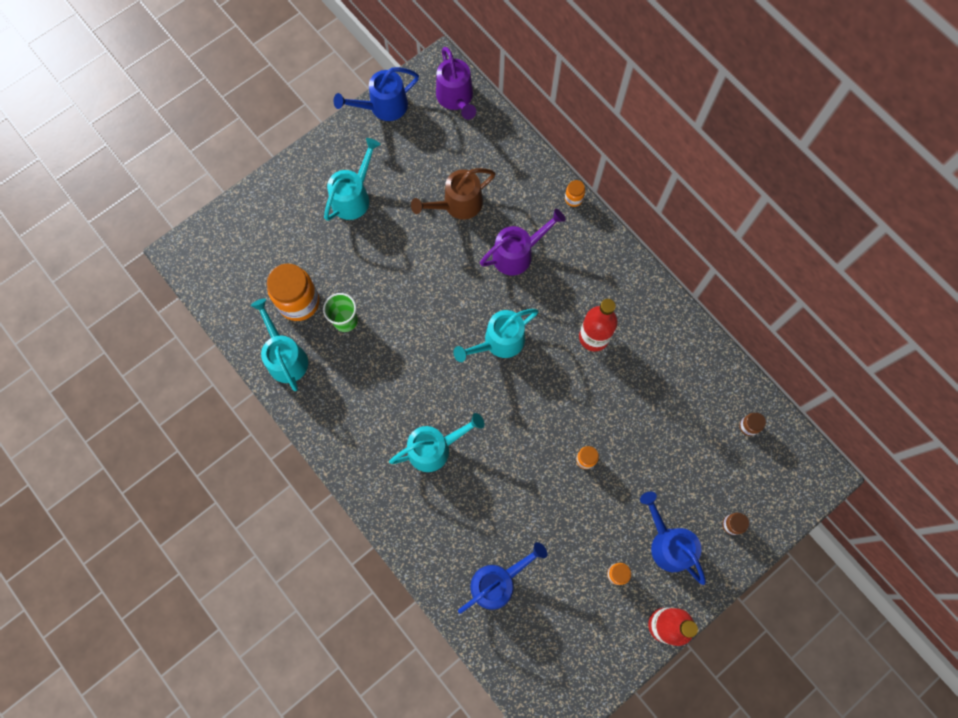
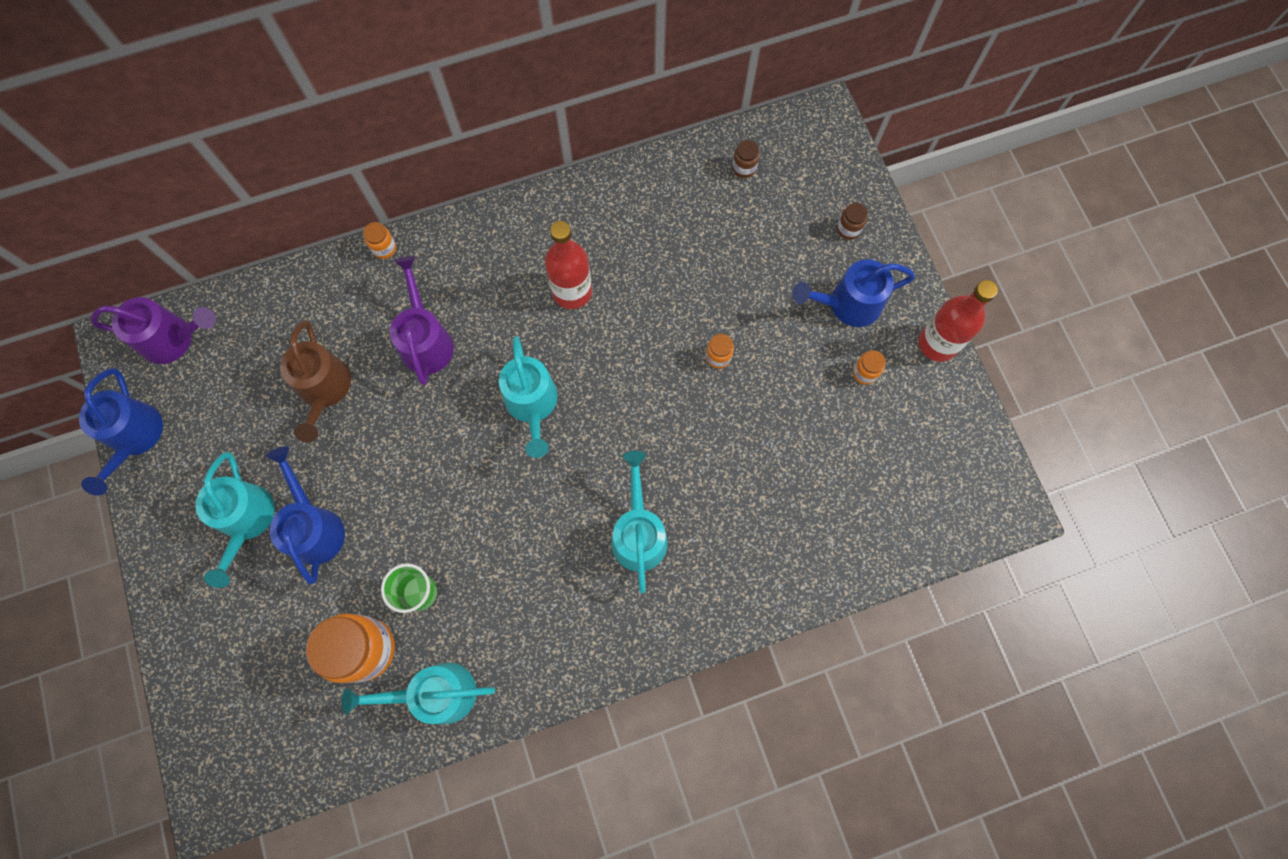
camera: 70 degrees left, 0 degrees up
(354, 196) = (246, 522): turquoise watering can -> turquoise watering can turned 150 degrees counterclockwise
(498, 582) = (831, 513): blue watering can -> blue watering can (314, 526)

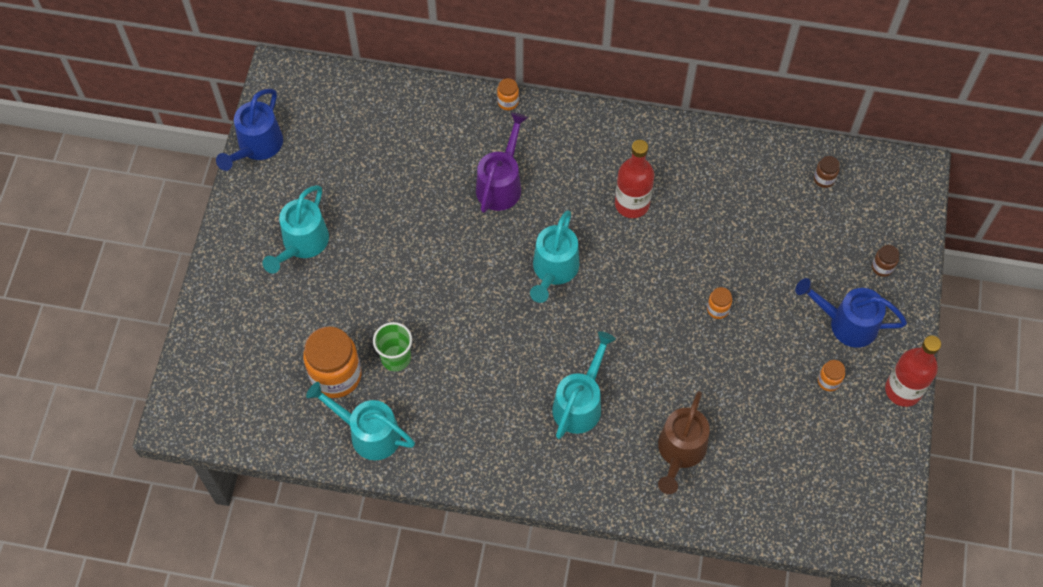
camera: 30 degrees right, 10 degrees down
(174, 339) = (321, 92): purple watering can -> none
(314, 526) = (347, 272): blue watering can -> none
(325, 391) = (407, 182): brown watering can -> brown watering can (680, 452)

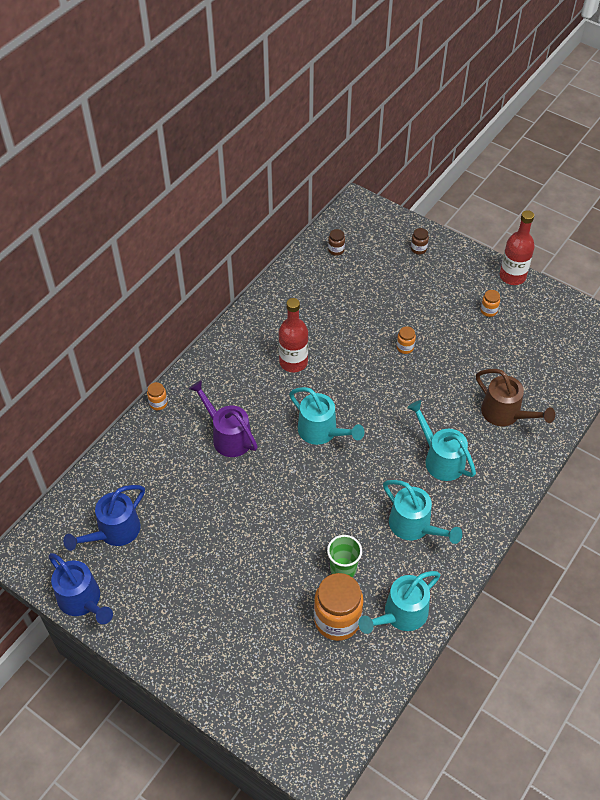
camera: 65 degrees left, 10 degrees down
(302, 244) = (200, 600): turquoise watering can -> turquoise watering can (415, 526)
(846, 323) = (450, 284): blue watering can -> blue watering can (114, 532)

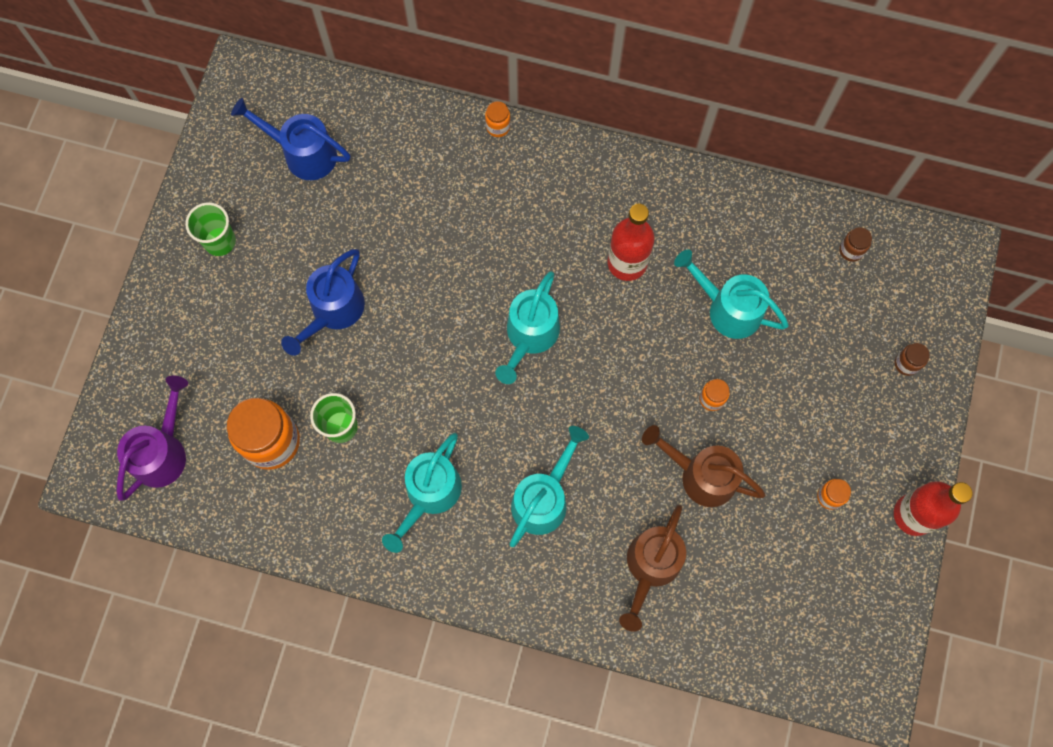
camera: 70 degrees right, 20 degrees up
(83, 601) = (208, 159): blue watering can -> blue watering can (333, 312)
(158, 612) = (220, 241): none -> green cup
(227, 436) = (480, 225): purple watering can -> purple watering can (163, 451)
(400, 615) = (301, 513): turquoise watering can -> turquoise watering can (727, 308)
(453, 369) = (700, 475): none -> brown watering can

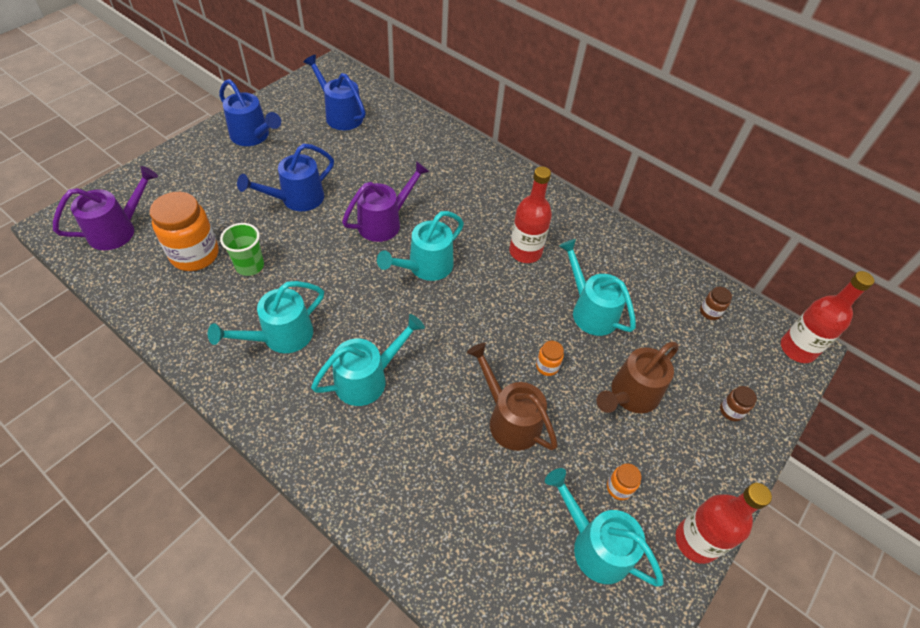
camera: 20 degrees right, 20 degrees down
(220, 241) = (253, 136): green cup -> blue watering can
(452, 295) = (385, 222): none -> purple watering can
(498, 127) = (476, 147): orange jar -> none
(650, 568) = (426, 473): brown watering can -> brown watering can (630, 396)
(827, 561) = (594, 545): none -> turquoise watering can
(951, 256) = (797, 349): none -> red bottle

